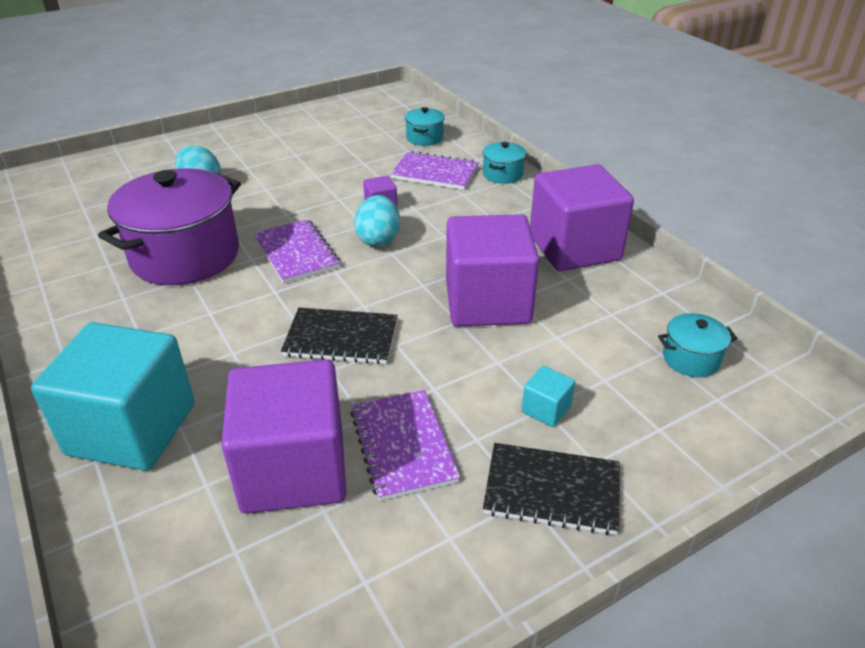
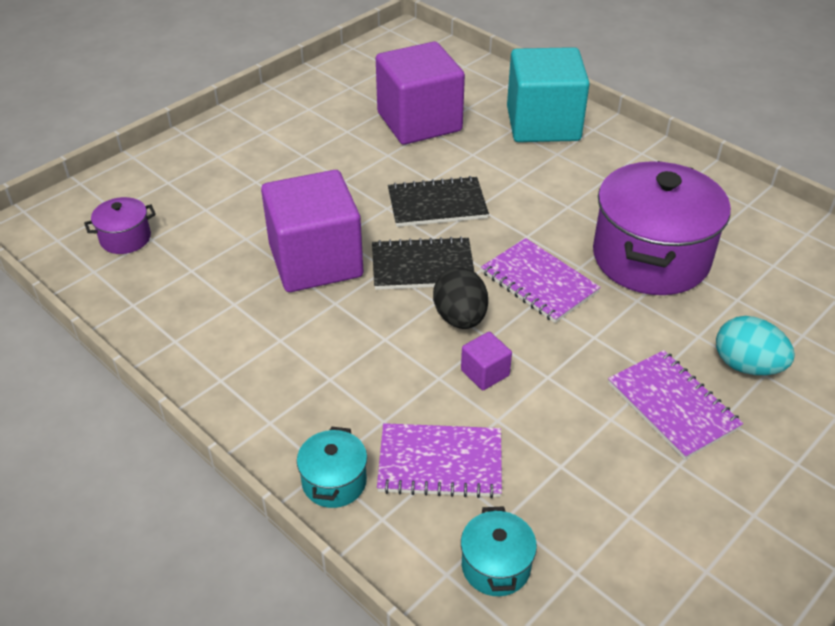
camera: 165 degrees right, 5 degrees up
(378, 239) = (460, 318): turquoise egg -> black egg
(403, 445) = (353, 144): purple notebook -> purple notebook (672, 406)
(546, 409) = (253, 181): turquoise cube -> none
(552, 490) = (248, 137): black notebook -> black notebook (422, 266)
(574, 248) = (225, 349): purple cube -> none
(691, 359) = (125, 238): turquoise pot -> purple pot

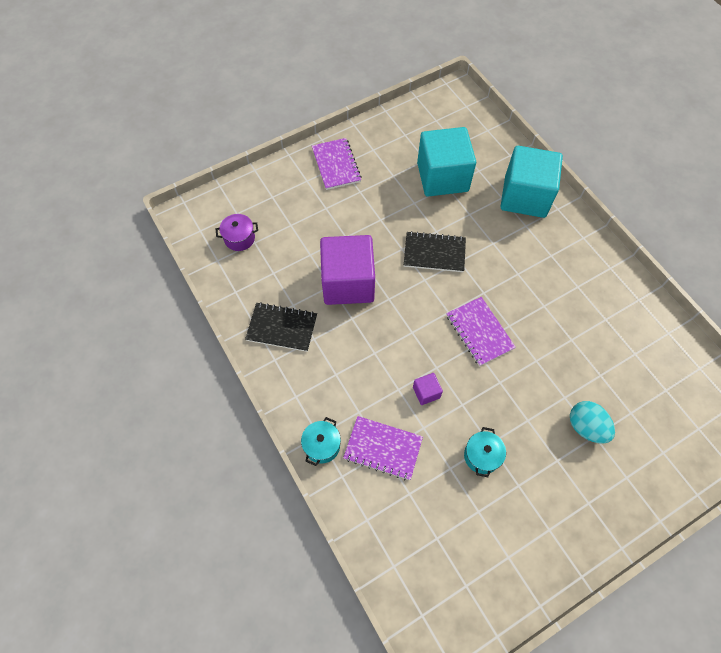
camera: 15 degrees right, 20 degrees up
(419, 122) = (442, 177): purple cube -> turquoise cube
(422, 266) = (411, 302): black notebook -> black notebook (282, 328)
(460, 318) = (423, 348): black egg -> none
(496, 566) = (394, 522): turquoise pot -> turquoise pot (482, 456)
(650, 258) = (557, 329): purple pot -> none
(672, 406) = (529, 444): purple notebook -> purple notebook (336, 165)

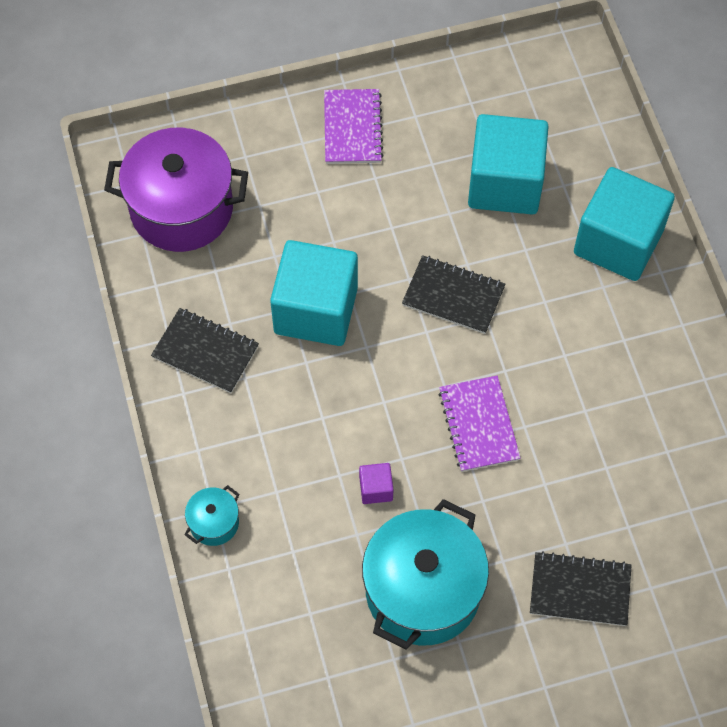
camera: 15 degrees right, 0 degrees up
(239, 238) = (181, 209): purple pot -> purple pot, size x2.27
(348, 283) = (316, 310): purple cube -> turquoise cube
(383, 448) = (293, 547): purple notebook -> none
(482, 456) = (423, 591): turquoise pot -> turquoise pot, size x2.27
(586, 427) = (580, 590): turquoise egg -> black notebook

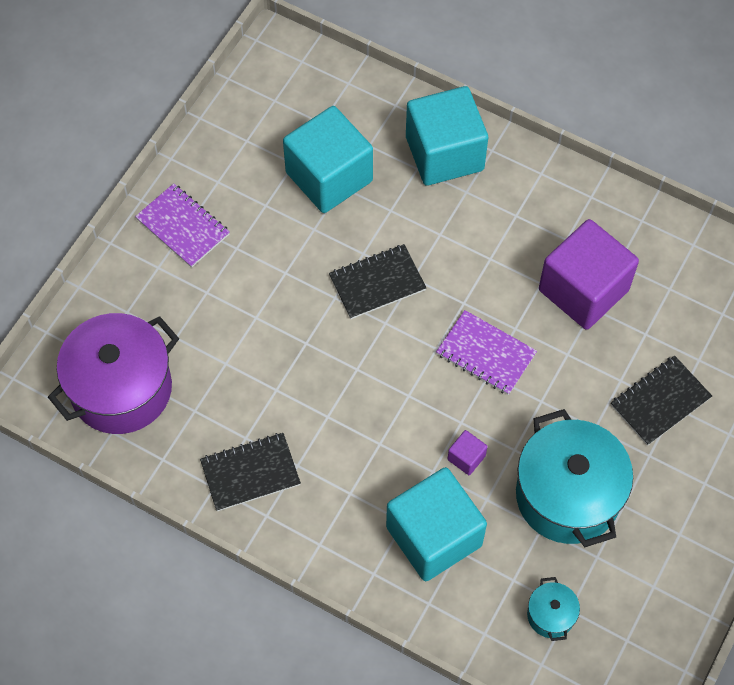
camera: 45 degrees left, 0 degrees up
(214, 523) = (385, 582): turquoise pot -> turquoise pot (551, 615)
(316, 310) = (295, 375): turquoise cube -> turquoise cube (434, 536)
(614, 446) = (583, 290): none -> purple cube

